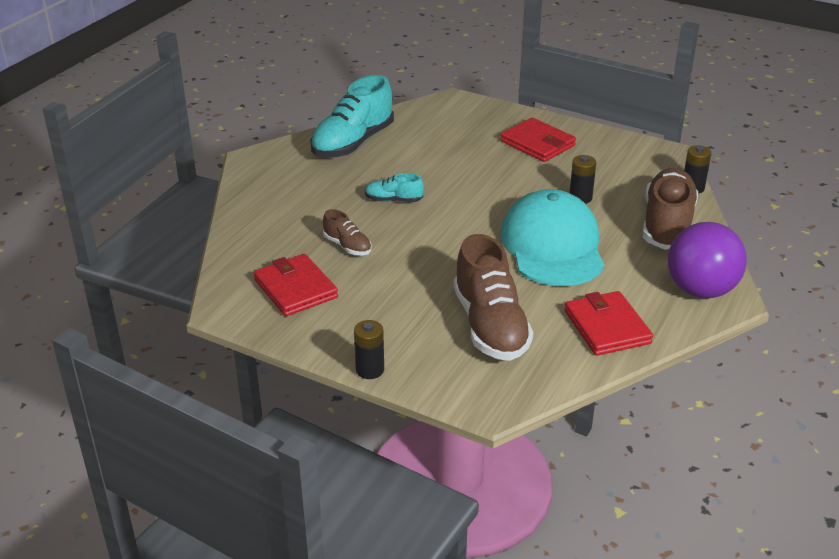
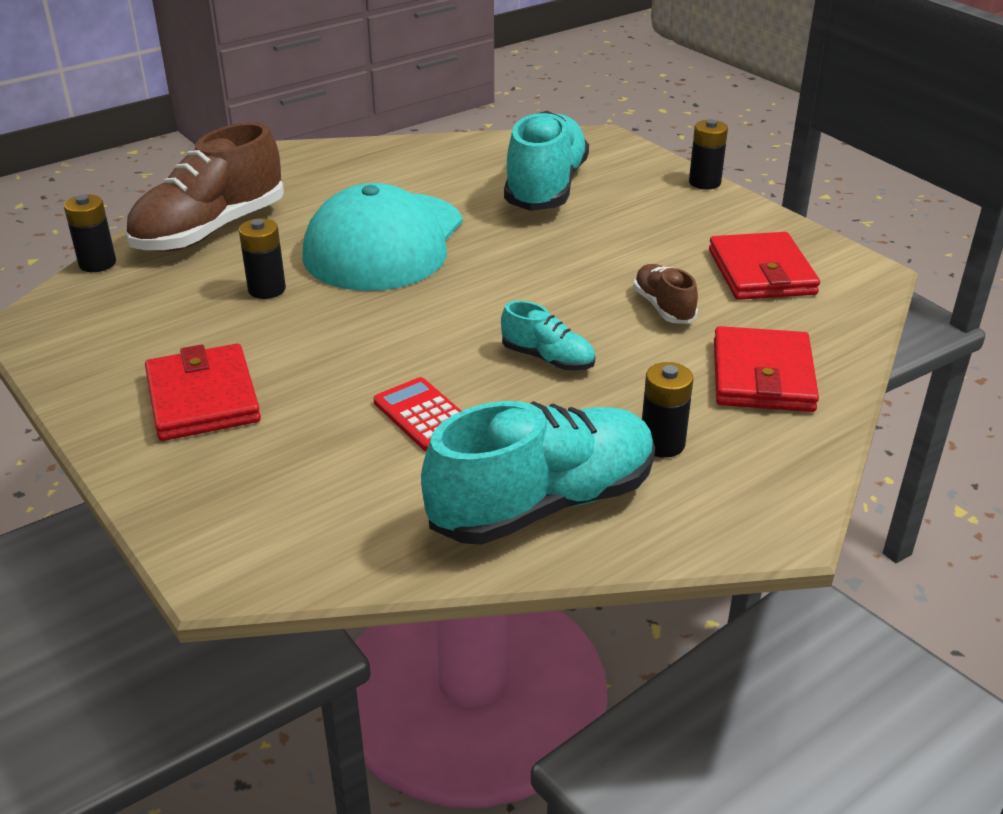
camera: 155 degrees left, 0 degrees up
(313, 176) = (662, 444): none -> black battery
(431, 161) = (424, 415): none -> red calculator
(490, 326) = (545, 188): brown shoe -> turquoise shoe
(607, 327) = (424, 162): red wallet -> red wallet (762, 375)
(700, 290) = (284, 167): purple ball -> none

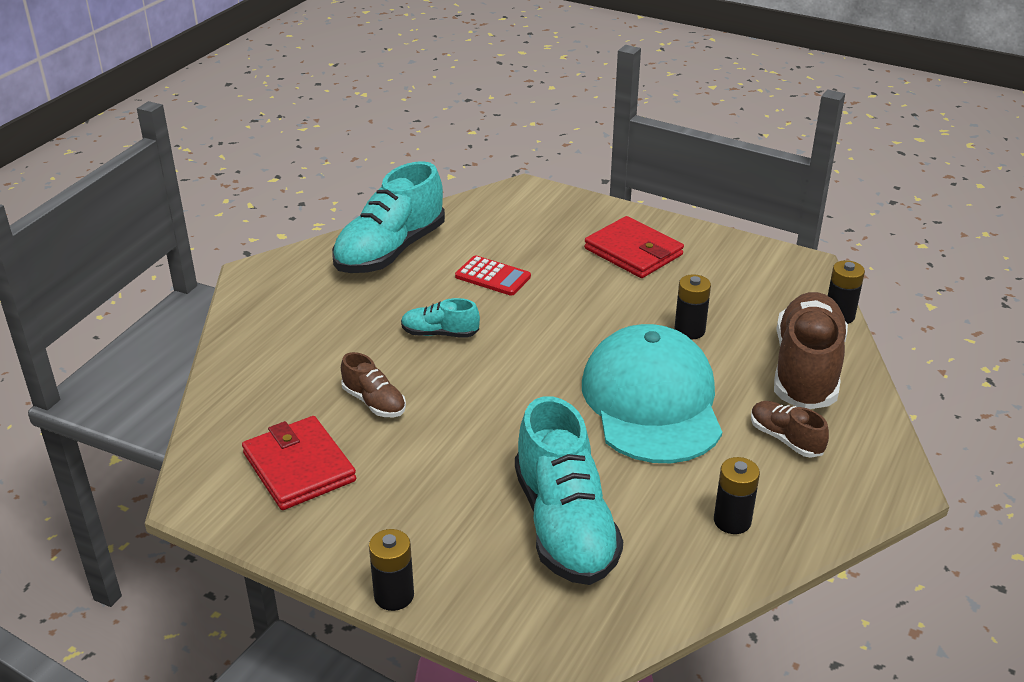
camera: 155 degrees right, 0 degrees up
(306, 193) = (785, 439): none -> brown shoe
(662, 444) = (335, 298): black battery -> black battery (732, 521)
(762, 375) = (280, 362): red wallet -> none

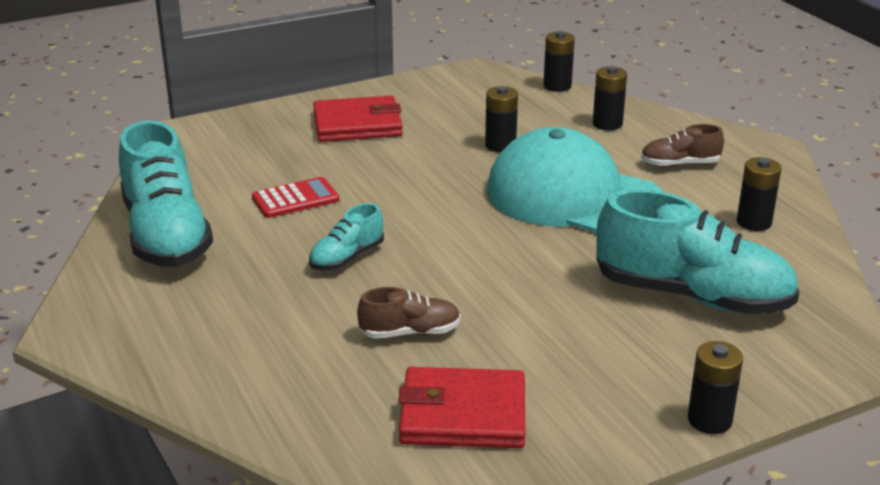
camera: 55 degrees left, 5 degrees down
(806, 370) = (607, 124): brown shoe -> black battery

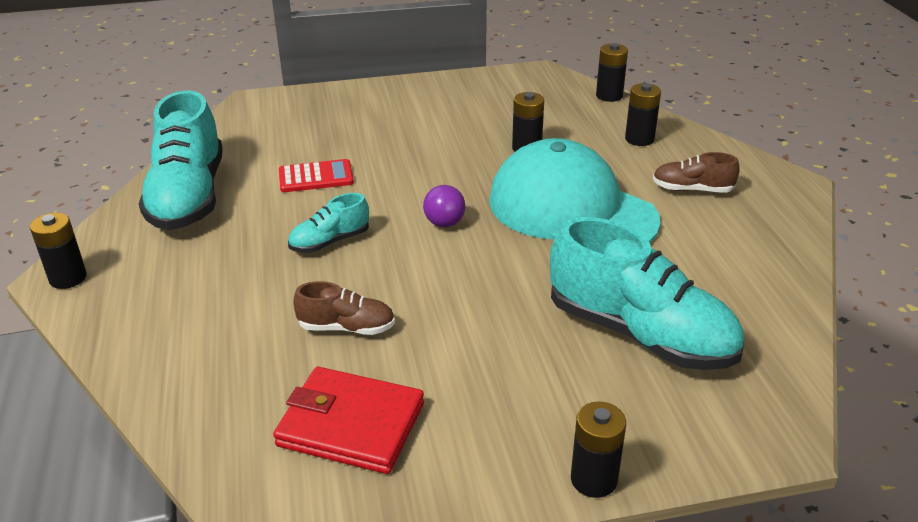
camera: 15 degrees right, 5 degrees up
(357, 124) = (407, 112): red wallet -> none
(455, 225) = (444, 223): none -> purple ball
(754, 222) = (741, 262): black battery -> black battery (68, 278)

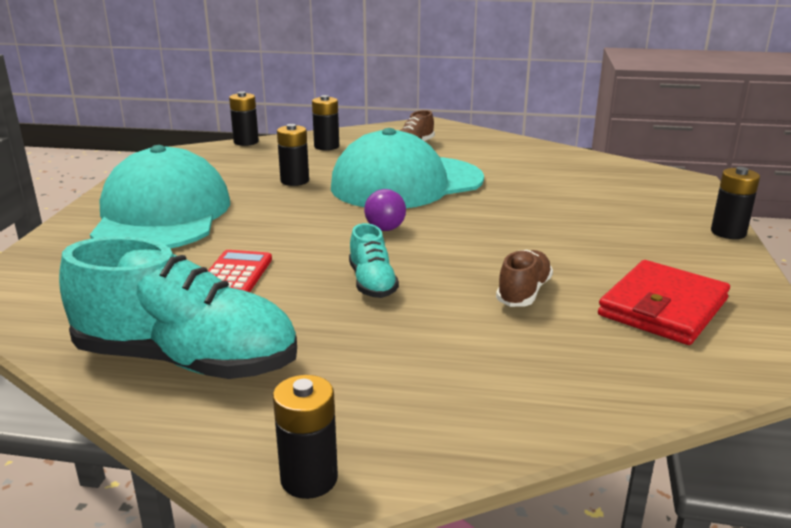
camera: 70 degrees left, 10 degrees down
(407, 114) = (162, 215): none -> turquoise cap
(640, 334) = (578, 192): turquoise shoe -> none

